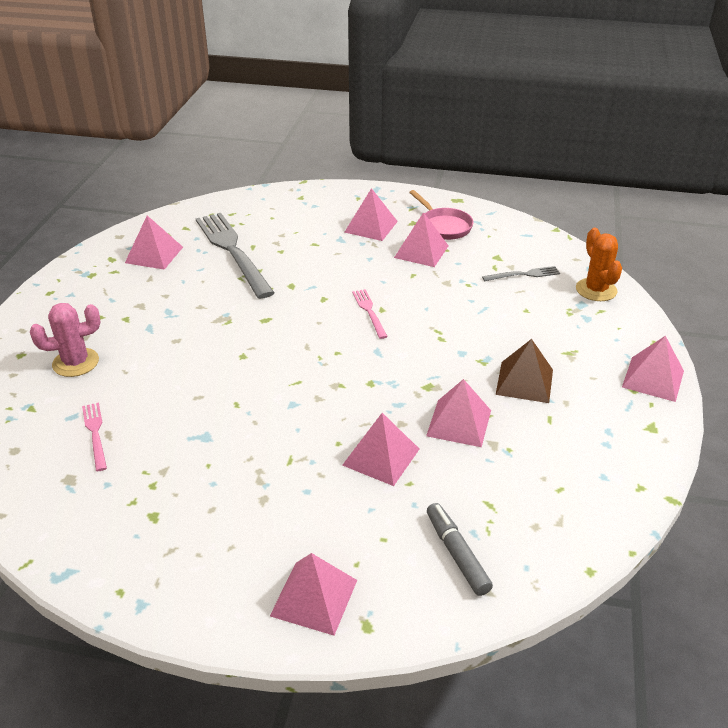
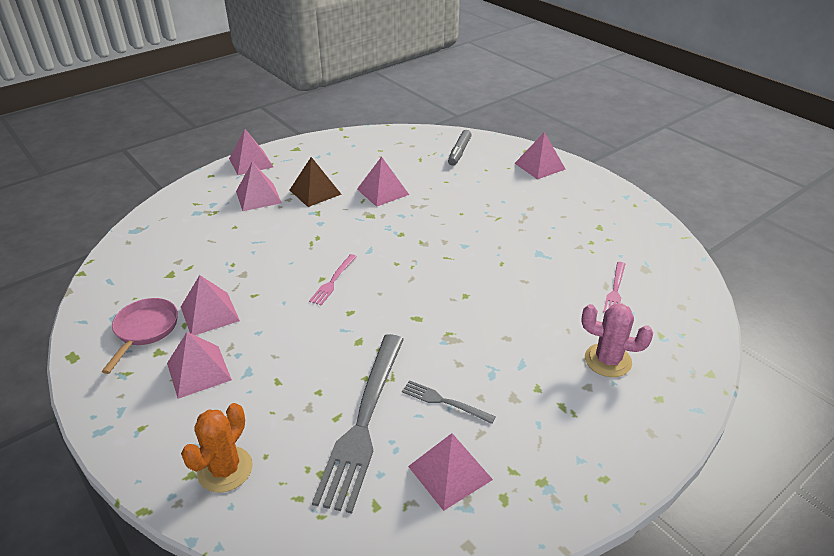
camera: 140 degrees left, 0 degrees up
(381, 456) = (445, 197): pink pyramid -> pink pyramid (258, 197)
(523, 275) = (184, 250): grey fork -> grey fork (444, 402)
(596, 290) = (168, 215): orange cactus -> orange cactus (225, 469)

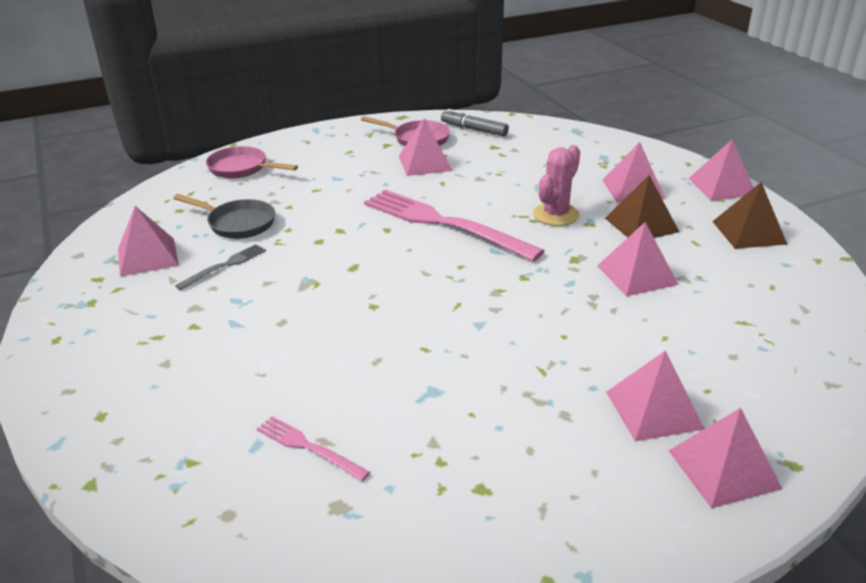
camera: 105 degrees right, 5 degrees down
(198, 371) = (352, 159): pink pyramid -> pink pyramid (653, 410)
(225, 469) = (241, 168): orange cactus -> pink pan
(317, 155) = (748, 232): none -> brown pyramid
(333, 281) = (444, 224): pink fork -> pink fork, size x2.19
(363, 421) = (238, 223): grey fork -> grey pan
(459, 152) = (775, 370): grey marker -> grey marker (474, 129)
(608, 360) = (188, 392): pink cactus -> pink cactus (556, 215)

